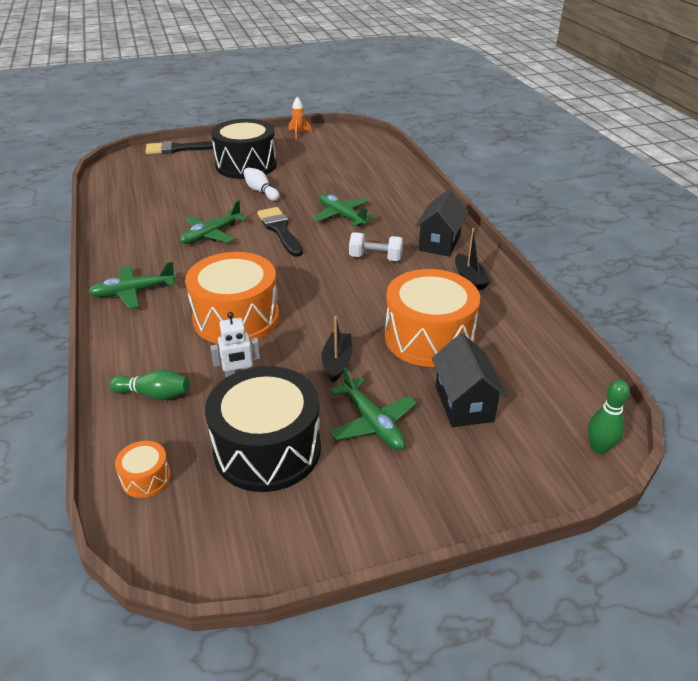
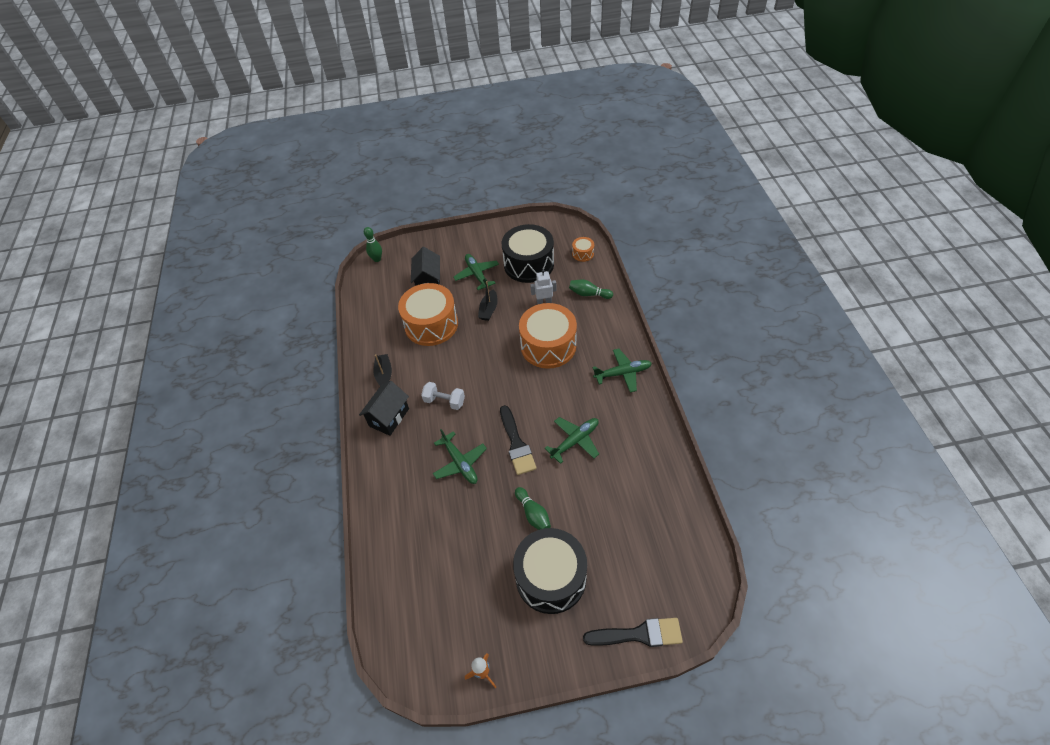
camera: 170 degrees left, 15 degrees up
(261, 191) = (533, 514): white bowling pin -> green bowling pin

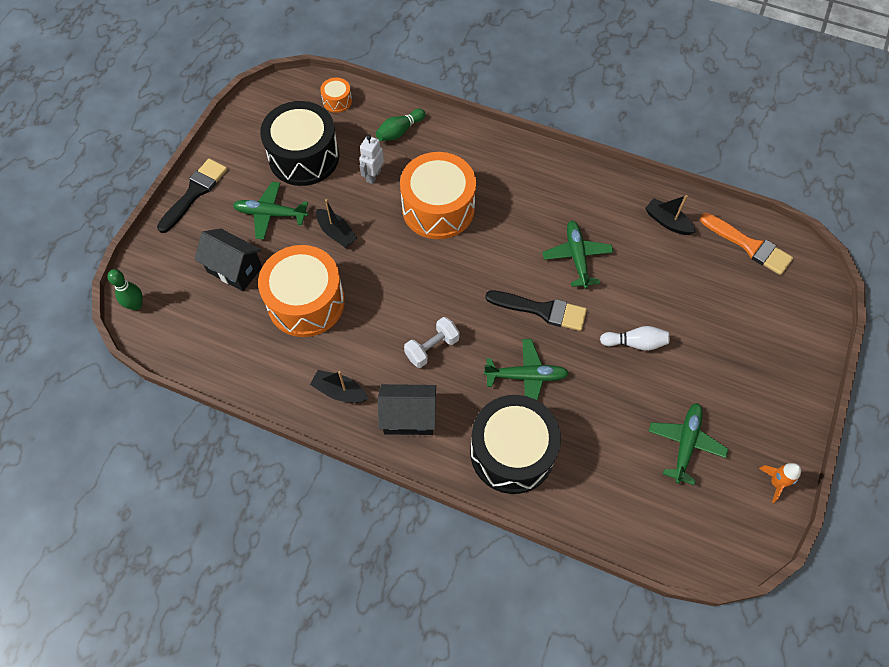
camera: 60 degrees left, 10 degrees up
(389, 417) = (409, 417): black house -> black house turned 60 degrees counterclockwise
(533, 514) = (635, 343): green bowling pin -> white bowling pin
(550, 577) = (713, 368): black drum -> black drum (512, 452)
(622, 373) = (527, 168): green plane -> green plane (685, 444)
(638, 634) = (809, 330): black brush -> black brush (194, 193)
(654, 481) = (667, 222): none -> black boat
(681, 549) = (749, 246): none -> orange brush

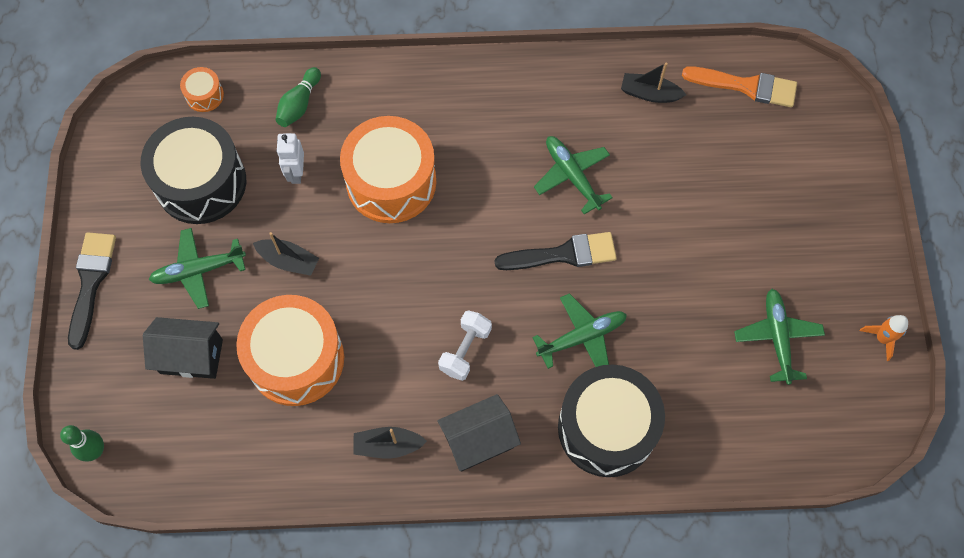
camera: 25 degrees left, 5 degrees up
(635, 343) = (678, 248): white bowling pin -> none

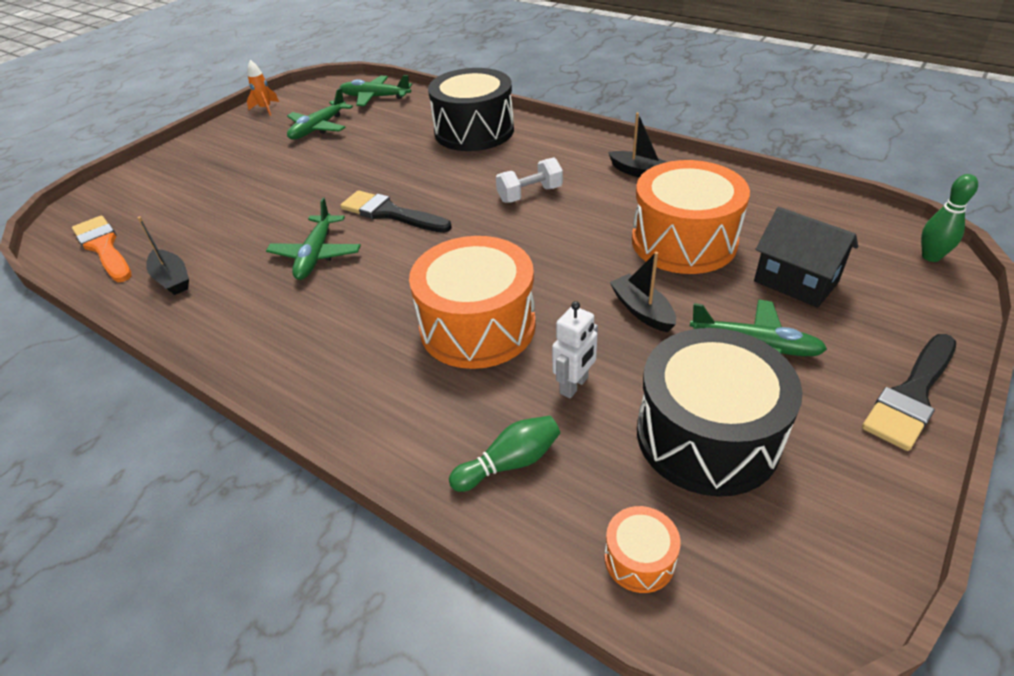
camera: 140 degrees left, 25 degrees down
(479, 440) = (567, 153): black house -> none
(581, 337) = (437, 170): green plane -> green plane (375, 97)

